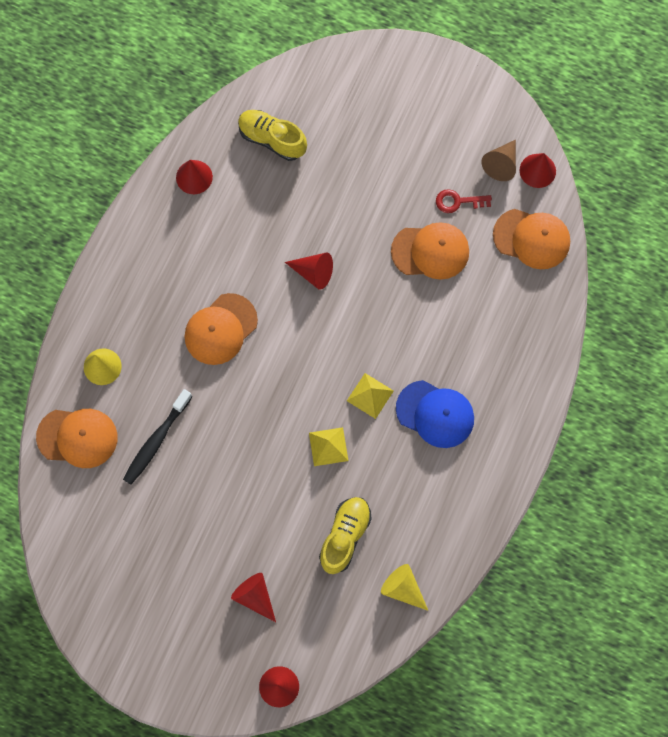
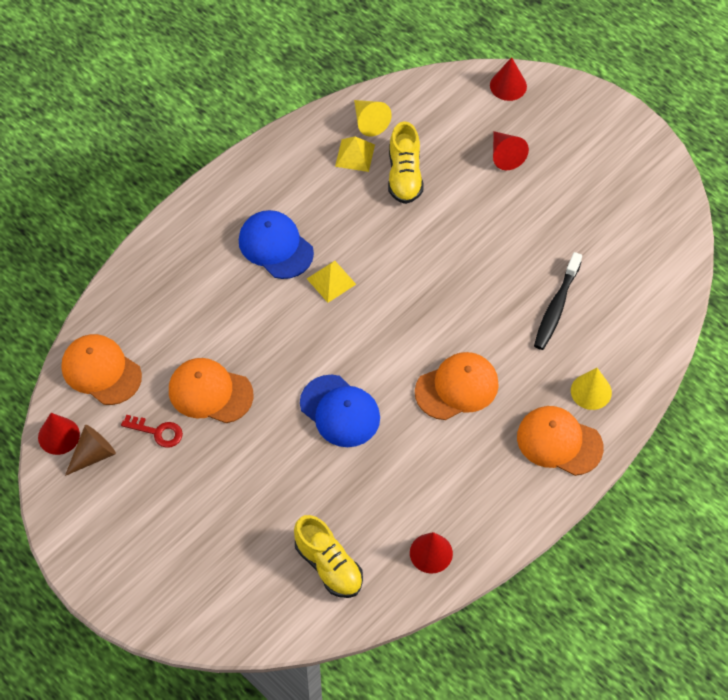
camera: 160 degrees left, 15 degrees down
(77, 437) = (634, 334): orange cap -> orange cap (559, 442)
(156, 441) = (556, 307): black toothbrush -> black toothbrush turned 150 degrees clockwise
(313, 272) = (340, 411): red cone -> blue cap
(328, 446) = (390, 251): yellow pyramid -> yellow pyramid (355, 155)
(345, 536) = (404, 175): yellow shoe -> yellow shoe turned 45 degrees counterclockwise

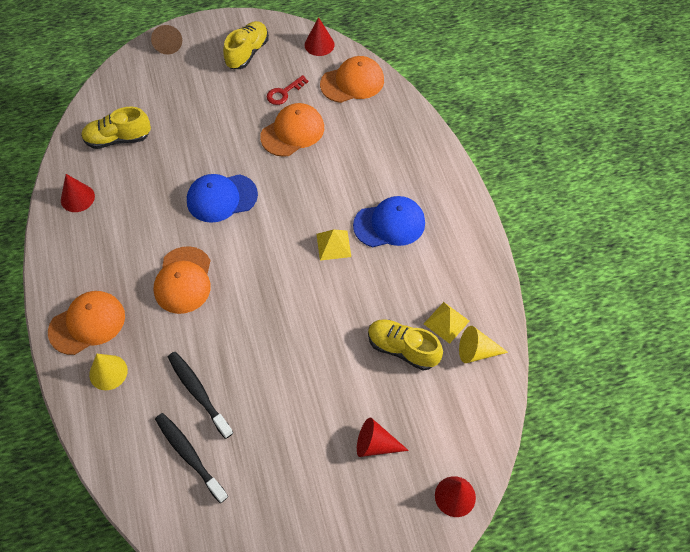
camera: 120 degrees right, 0 degrees up
(93, 455) = (292, 55): brown cone -> brown cone (168, 43)
(116, 507) = (247, 53): none -> yellow shoe
(613, 281) = (189, 455): none -> black toothbrush

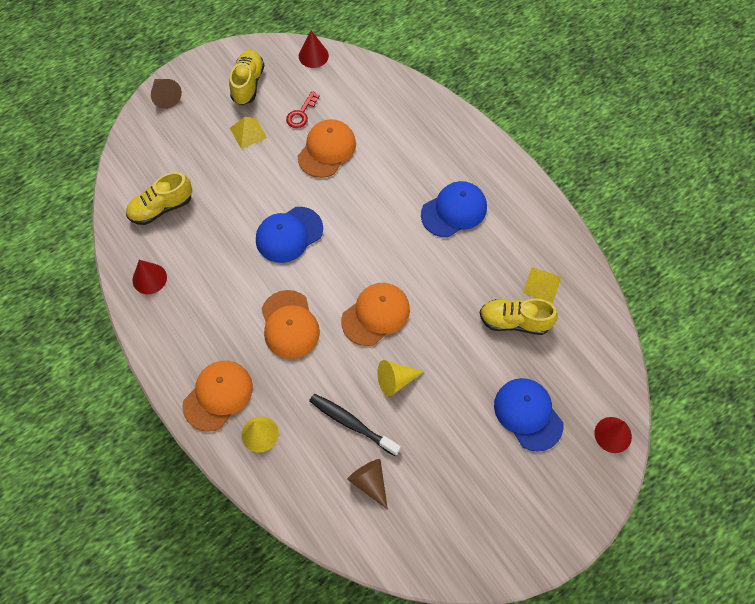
camera: 20 degrees left, 5 degrees up
(189, 455) = (370, 482): black toothbrush -> brown cone
(333, 245) = (412, 246): yellow pyramid -> yellow pyramid (248, 132)
(352, 82) = (361, 84): orange cap -> orange cap (376, 315)
(375, 445) = (528, 414): red cone -> blue cap
(477, 351) = (578, 302): yellow cone -> yellow cone (396, 380)

